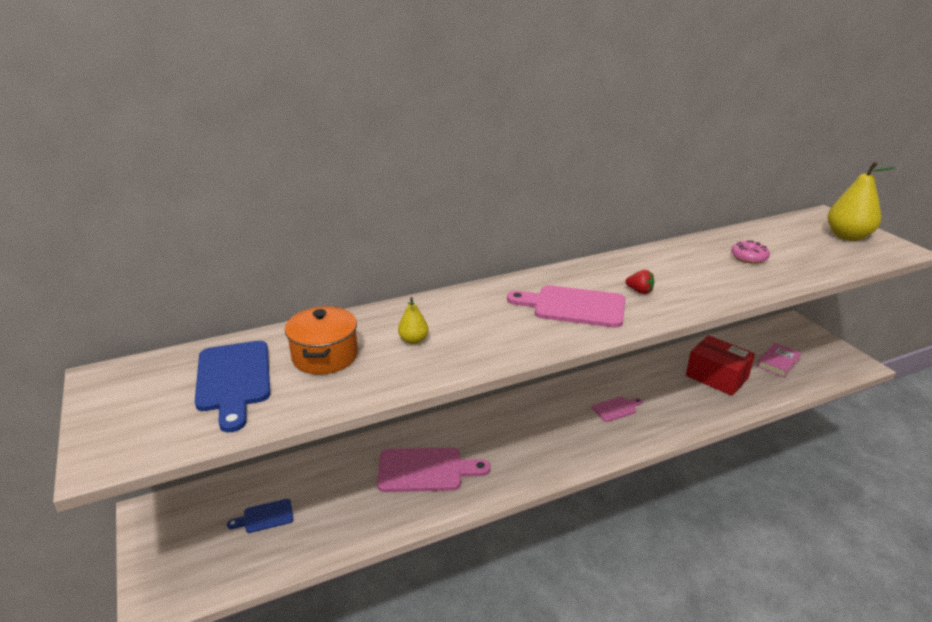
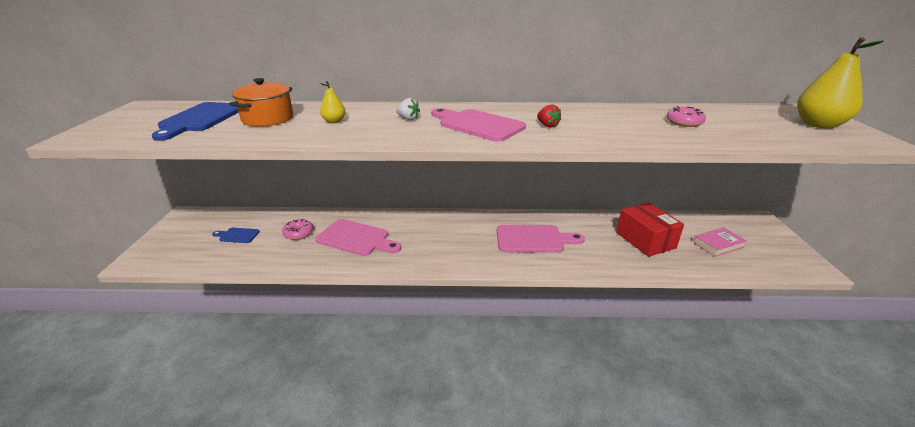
camera: 25 degrees right, 0 degrees up
(346, 487) = (298, 233): none -> pink donut
(491, 315) = (408, 119): none -> white strawberry
(616, 409) = (533, 239): pink cutting board -> pink cutting board, size x1.91

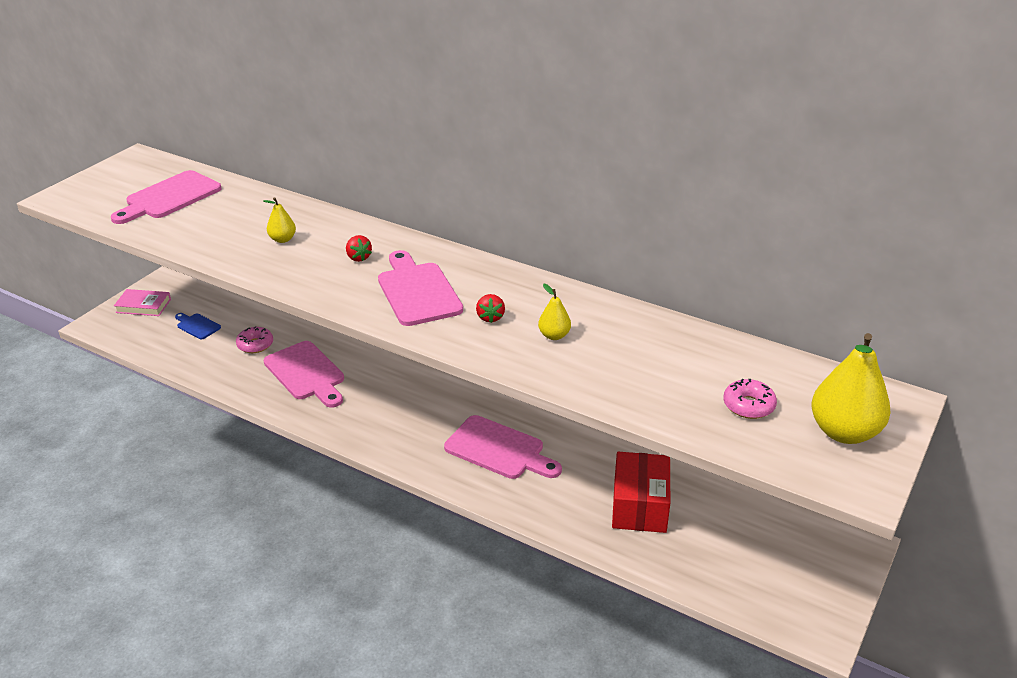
camera: 30 degrees right, 5 degrees up
(200, 119) = (169, 197): blue cutting board -> pink cutting board
(268, 119) = (227, 215): orange pot -> none
(408, 119) = (358, 257): white strawberry -> red strawberry
(600, 124) = (554, 335): none -> yellow pear
(684, 122) = (664, 366): pink donut -> pink donut (748, 405)
(718, 244) = (733, 551): pink book -> pink book (143, 306)

